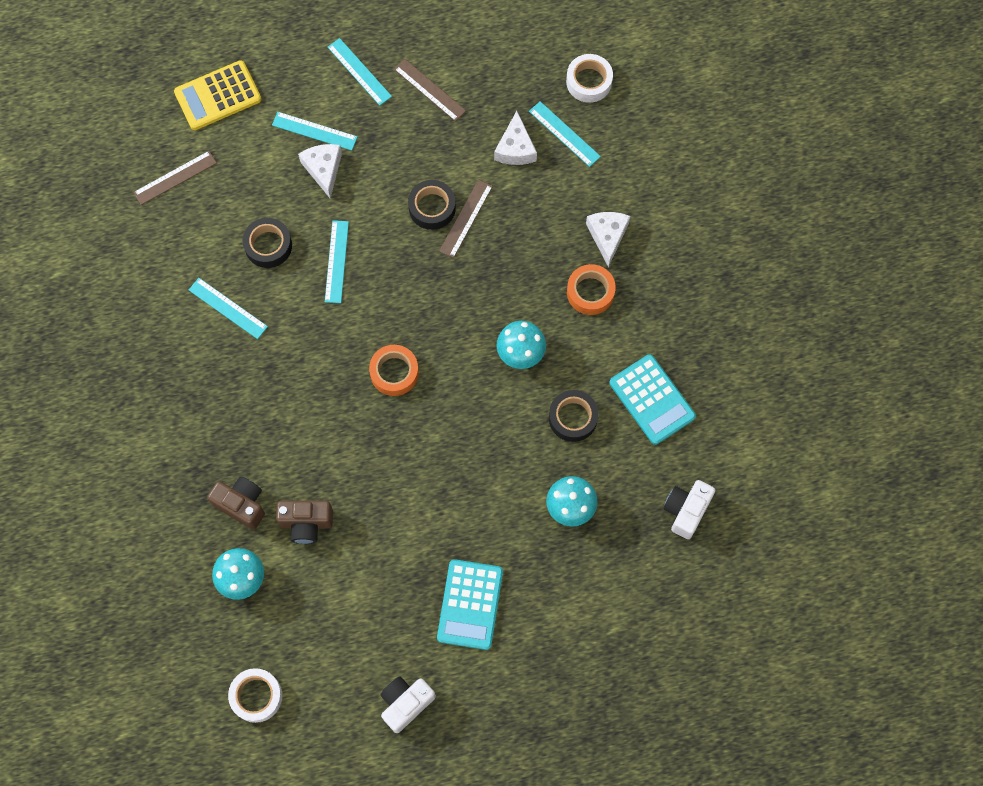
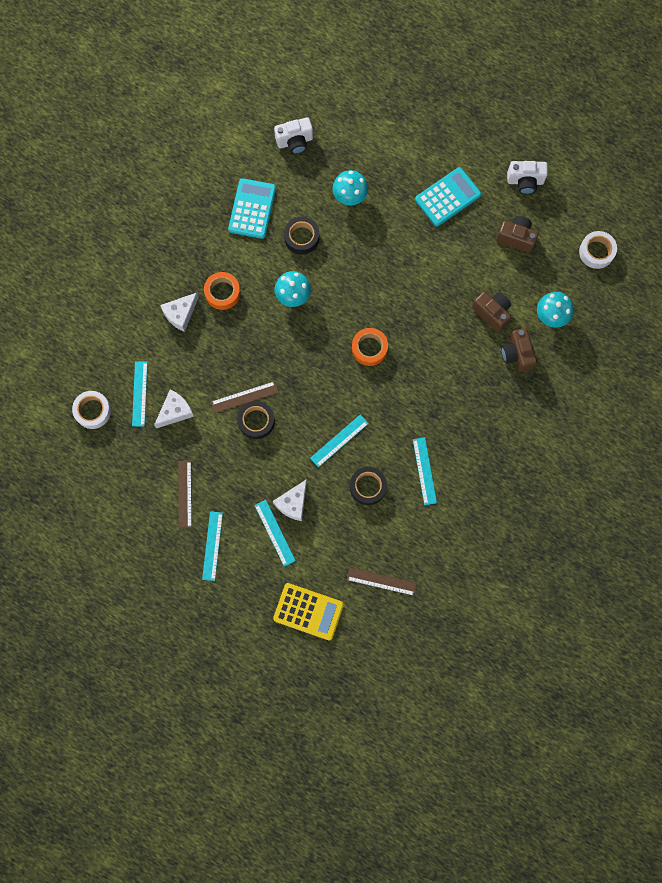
camera: 135 degrees left, 5 degrees up
(356, 629) = (516, 238): none -> brown camera

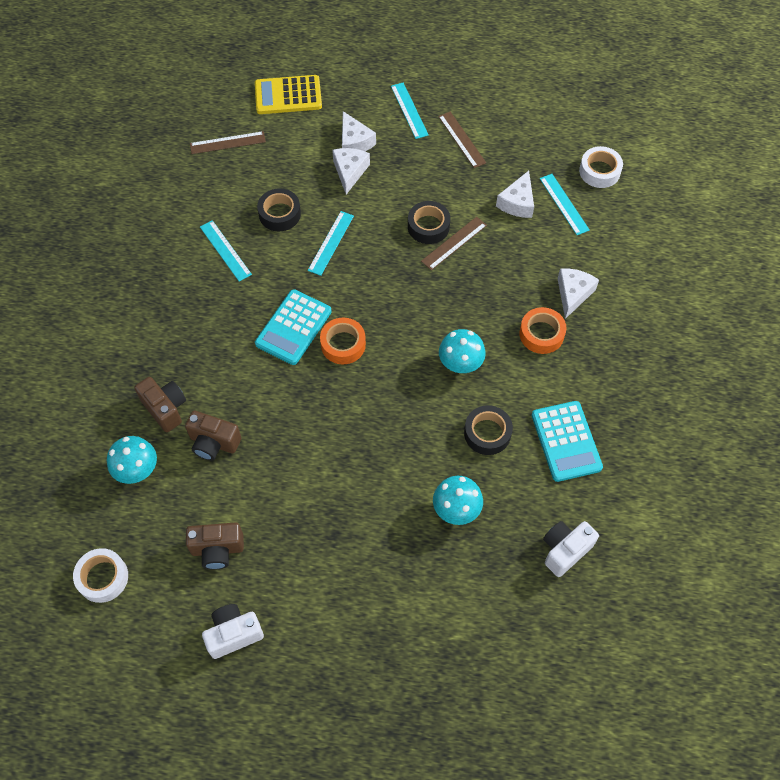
camera: 155 degrees right, 15 degrees down
(274, 533) = (354, 142): turquoise ruler -> white cheese
(448, 197) = (329, 565): turquoise calculator -> turquoise calculator (293, 327)

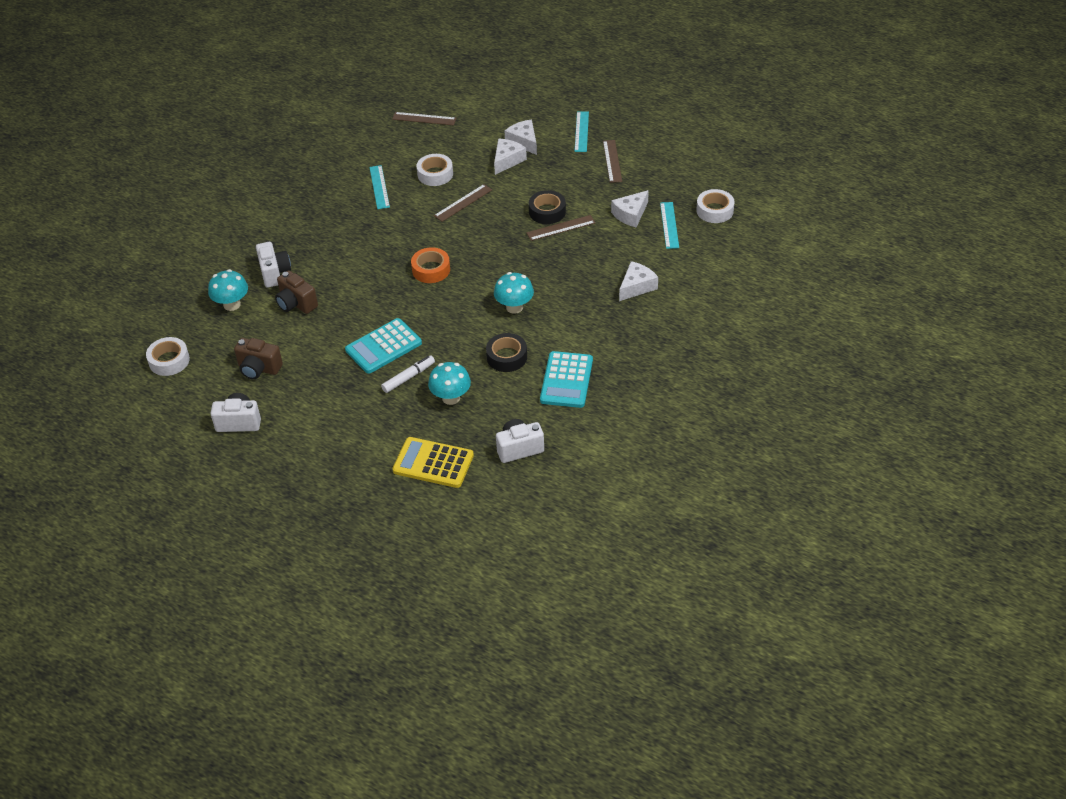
camera: 25 degrees right, 15 degrees down
(165, 408) = (274, 273): brown camera -> white camera
(279, 214) = (435, 174): black tape -> white tape
(288, 95) = (490, 99): yellow calculator -> yellow calculator (433, 463)
(293, 327) = (400, 249): turquoise calculator -> turquoise calculator (383, 346)
(331, 243) = (463, 203): turquoise ruler -> brown ruler
(354, 142) = (524, 142): white cheese -> white cheese turned 150 degrees clockwise
(395, 499) = (408, 377): none -> white marker
(541, 334) = (593, 306): orange tape -> none

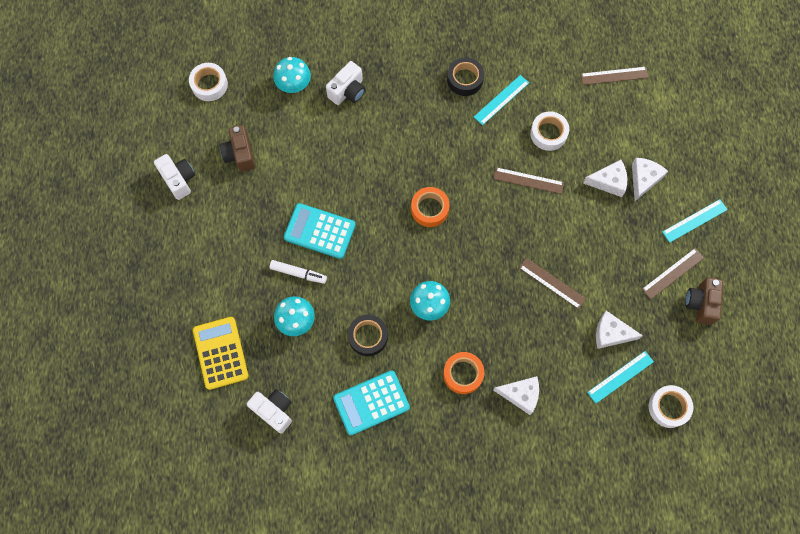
camera: 55 degrees right, 25 degrees up
(296, 304) = (325, 132): brown camera -> brown camera (700, 304)
(424, 119) = (614, 75): brown ruler -> brown ruler turned 75 degrees counterclockwise
(547, 212) = (565, 258): black tape -> black tape (465, 79)
(590, 312) = (463, 374): none -> orange tape

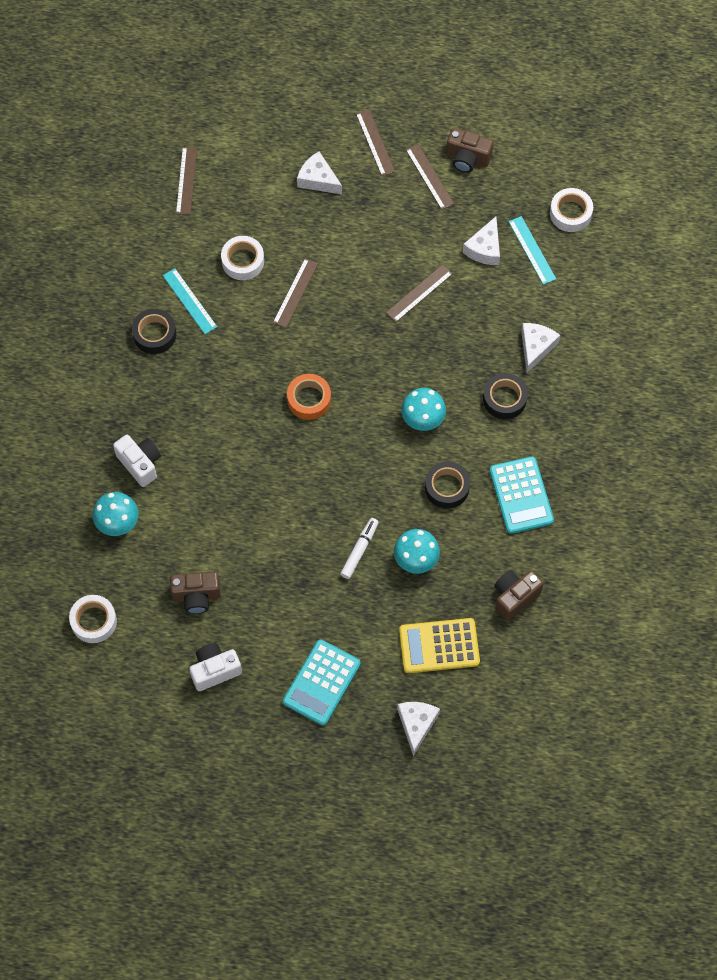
camera: 80 degrees left, 5 degrees down
(274, 411) = (514, 597): white camera -> brown camera
(319, 231) = (312, 520): turquoise calculator -> turquoise calculator (321, 682)
(463, 374) = (504, 399): orange tape -> black tape
(608, 181) = (313, 214): white cheese -> white cheese (416, 724)
(694, 220) = (375, 142): turquoise ruler -> brown ruler

